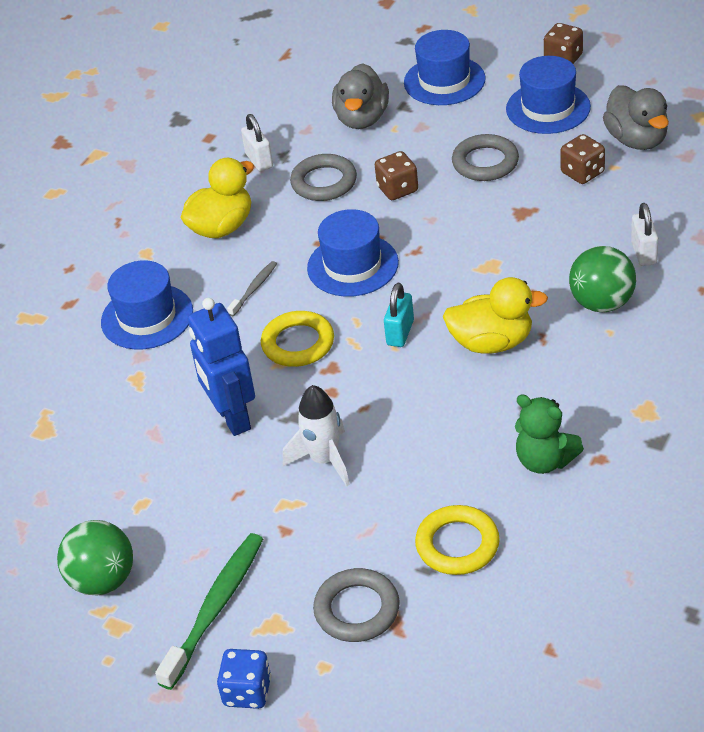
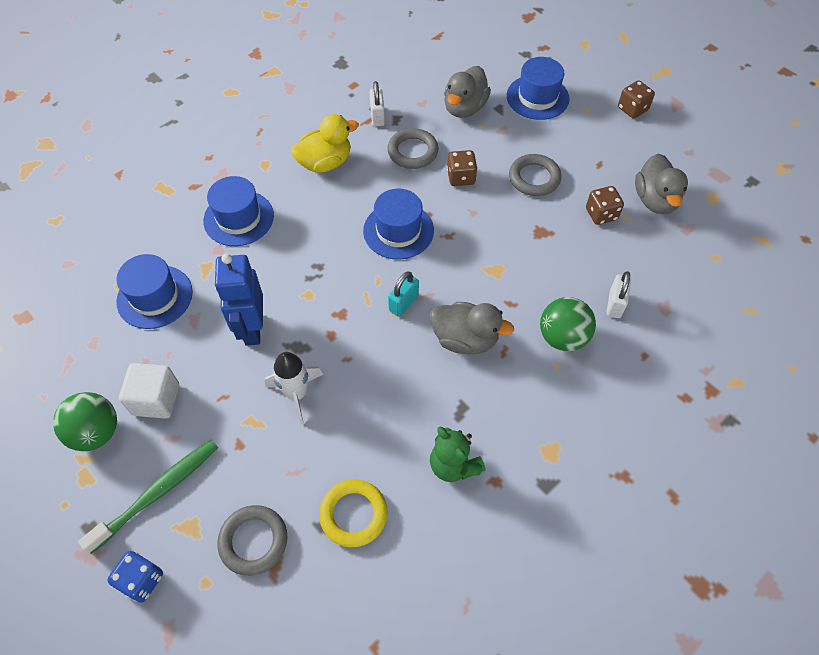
camera: 15 degrees right, 15 degrees up
(157, 524) = (156, 399): none -> white cube
(254, 288) = (321, 223): grey toothbrush -> none
(298, 343) = (328, 283): yellow ring -> none
(492, 342) = (465, 339): yellow duck -> grey duck
(548, 108) = (601, 148): blue hat -> blue hat (155, 297)

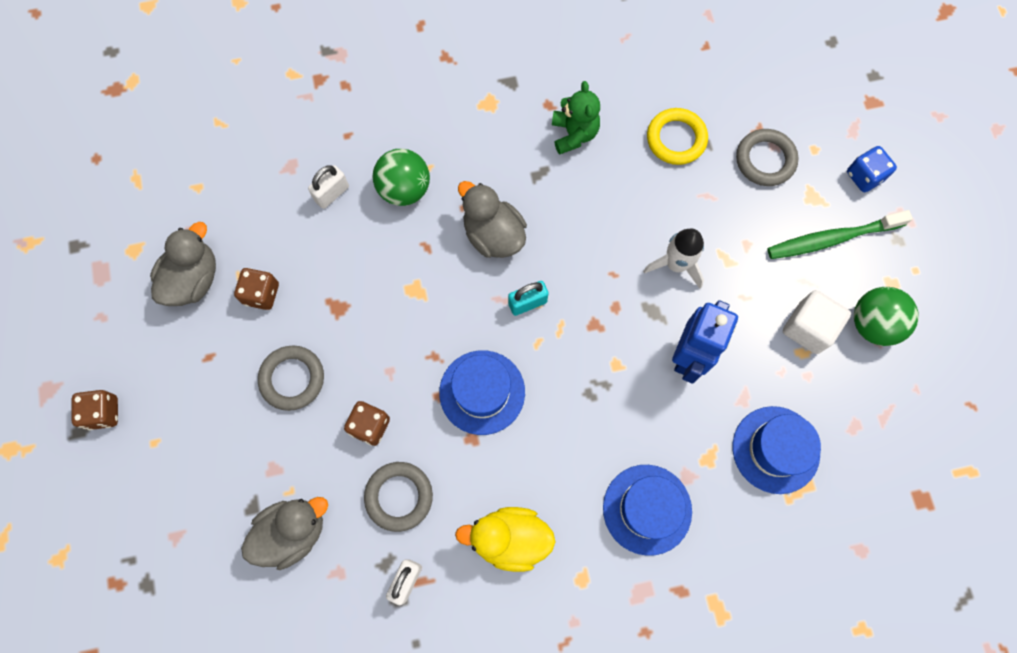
camera: 150 degrees left, 15 degrees up
(537, 97) = (194, 497): blue hat -> none

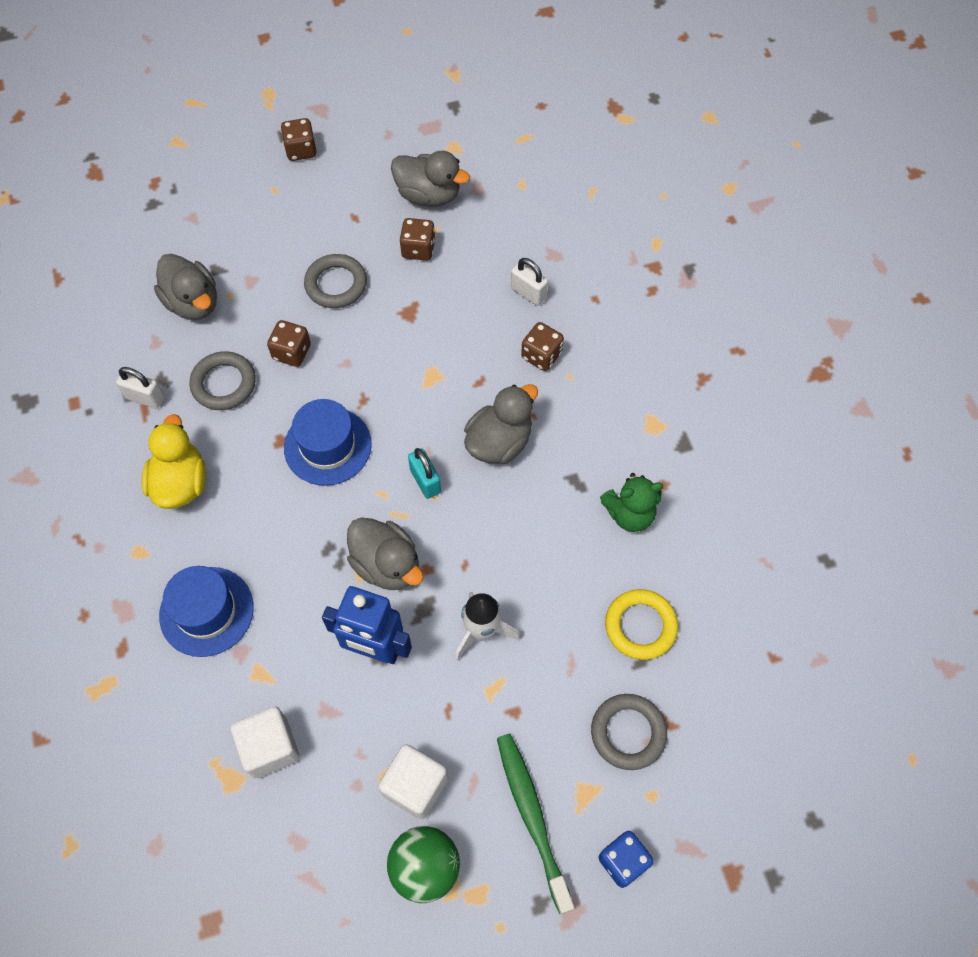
camera: 85 degrees right, 10 degrees down
(404, 189) = (541, 355): green ball -> brown dice
(609, 342) = (387, 565): none -> grey duck
(775, 449) = (270, 747): blue hat -> white cube

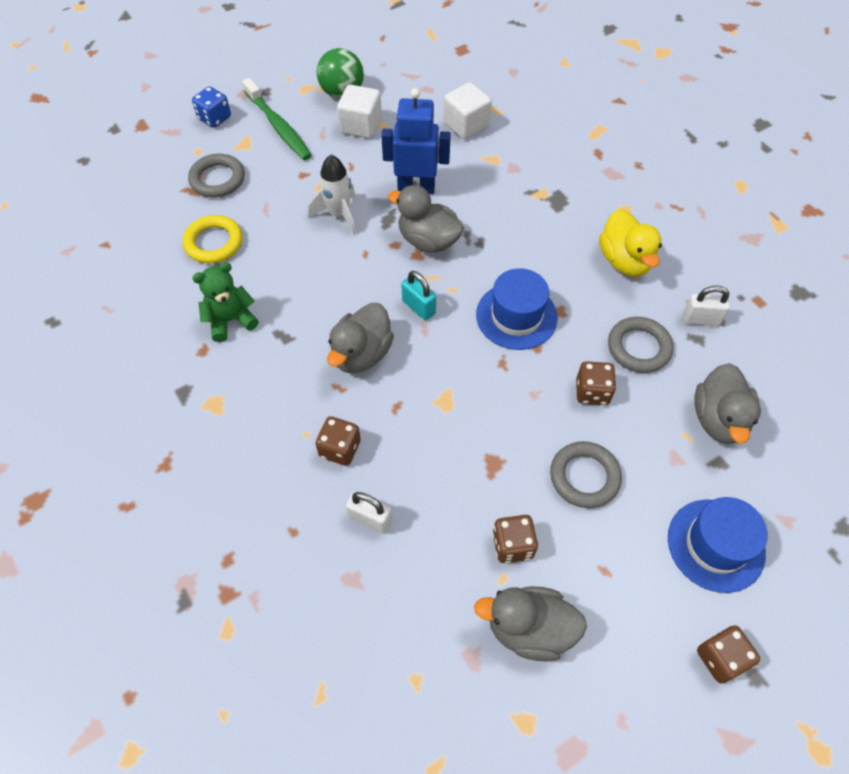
camera: 165 degrees right, 5 degrees down
(193, 303) = (718, 419): grey duck -> grey duck turned 120 degrees counterclockwise
(206, 611) = (551, 184): blue hat -> blue hat (715, 545)

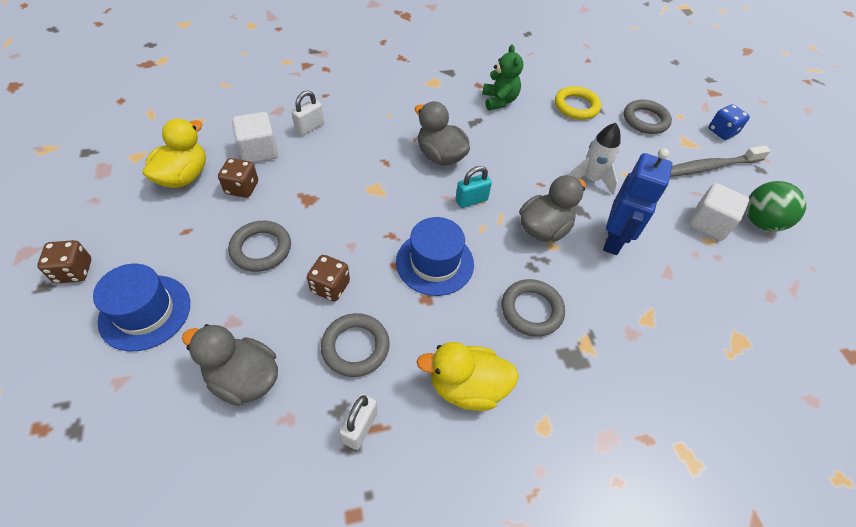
camera: 105 degrees right, 5 degrees down
(278, 126) = (709, 167): green toothbrush -> grey toothbrush
(340, 449) = (368, 126): brown dice -> none
(466, 125) = (706, 312): white cube -> white cube (259, 151)
(528, 233) = (531, 310): none -> grey ring
(529, 629) = (184, 176): grey duck -> yellow duck

